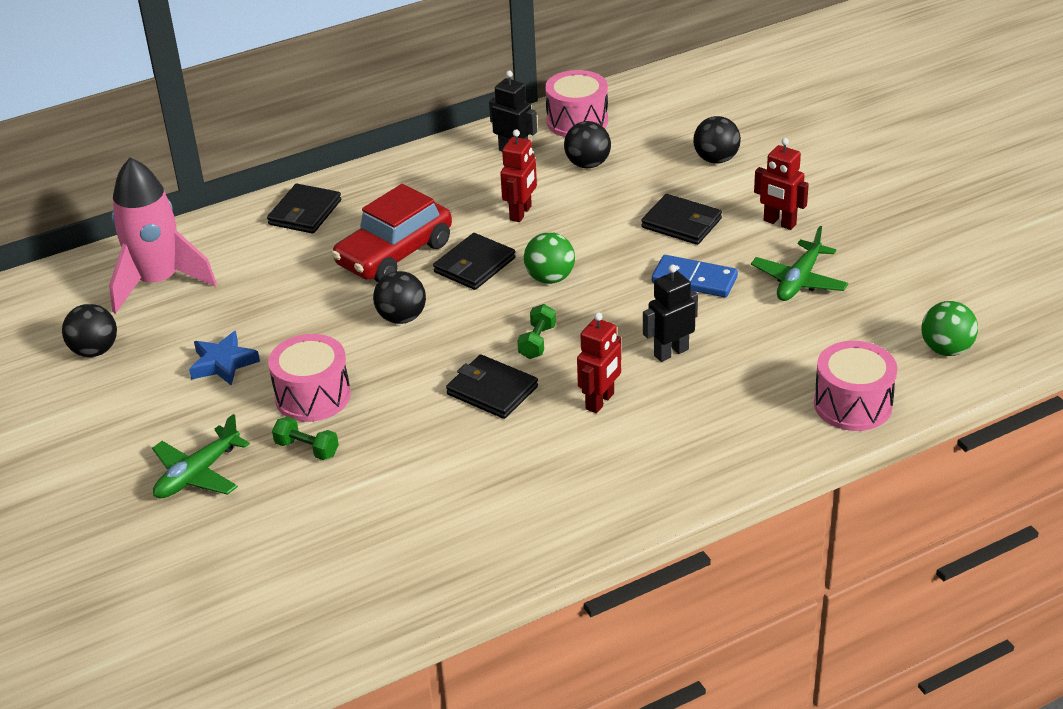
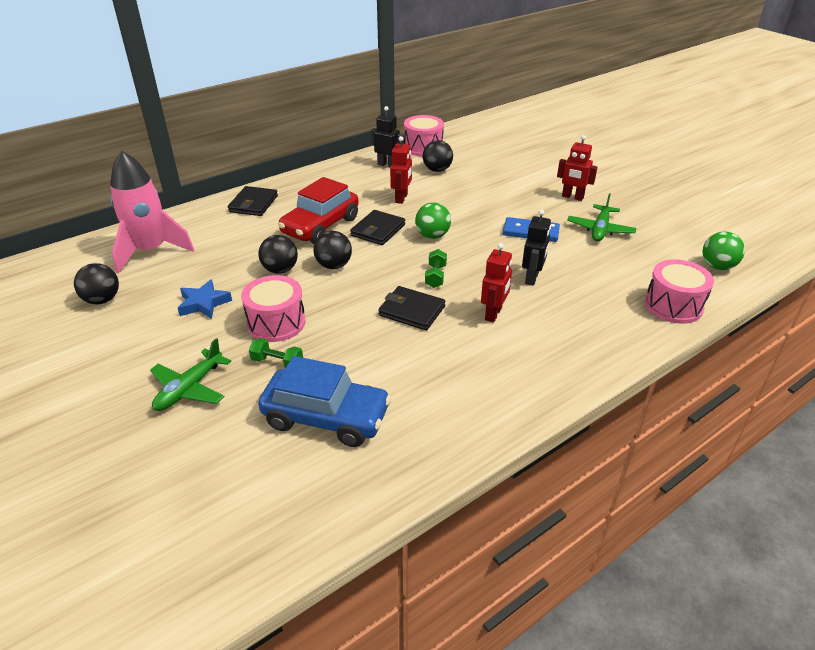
camera: 10 degrees left, 0 degrees up
(355, 520) = (326, 417): none -> blue car
(671, 352) = (532, 278): black robot -> black robot turned 150 degrees clockwise
(681, 223) = (509, 200): black wallet -> none
(716, 159) = (518, 164): black ball -> black ball (280, 270)

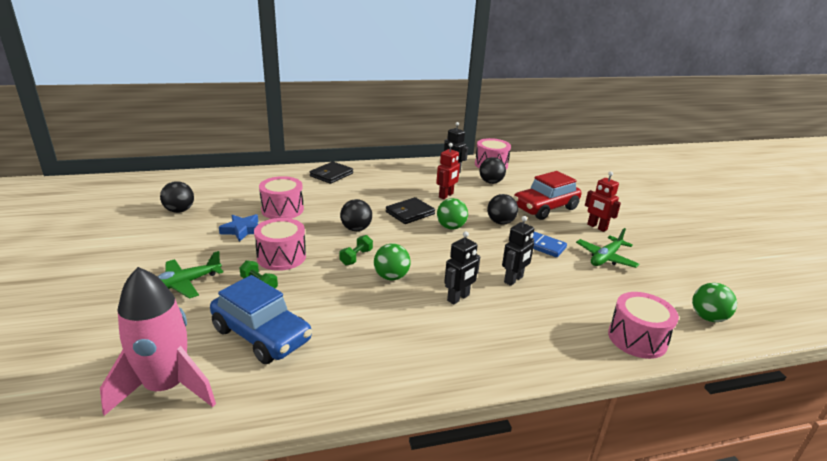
camera: 20 degrees right, 10 degrees down
(151, 251) = (237, 188): pink rocket -> pink rocket (166, 387)
(230, 264) = (282, 210): none -> pink drum
(280, 270) = (314, 222): black ball -> black ball (500, 222)
(320, 226) = (368, 200): red car -> red car (545, 208)
(412, 311) = (391, 277): black wallet -> green ball
(435, 276) = (430, 257): green dumbbell -> green dumbbell (356, 257)
(493, 314) = (458, 298): red robot -> black robot

